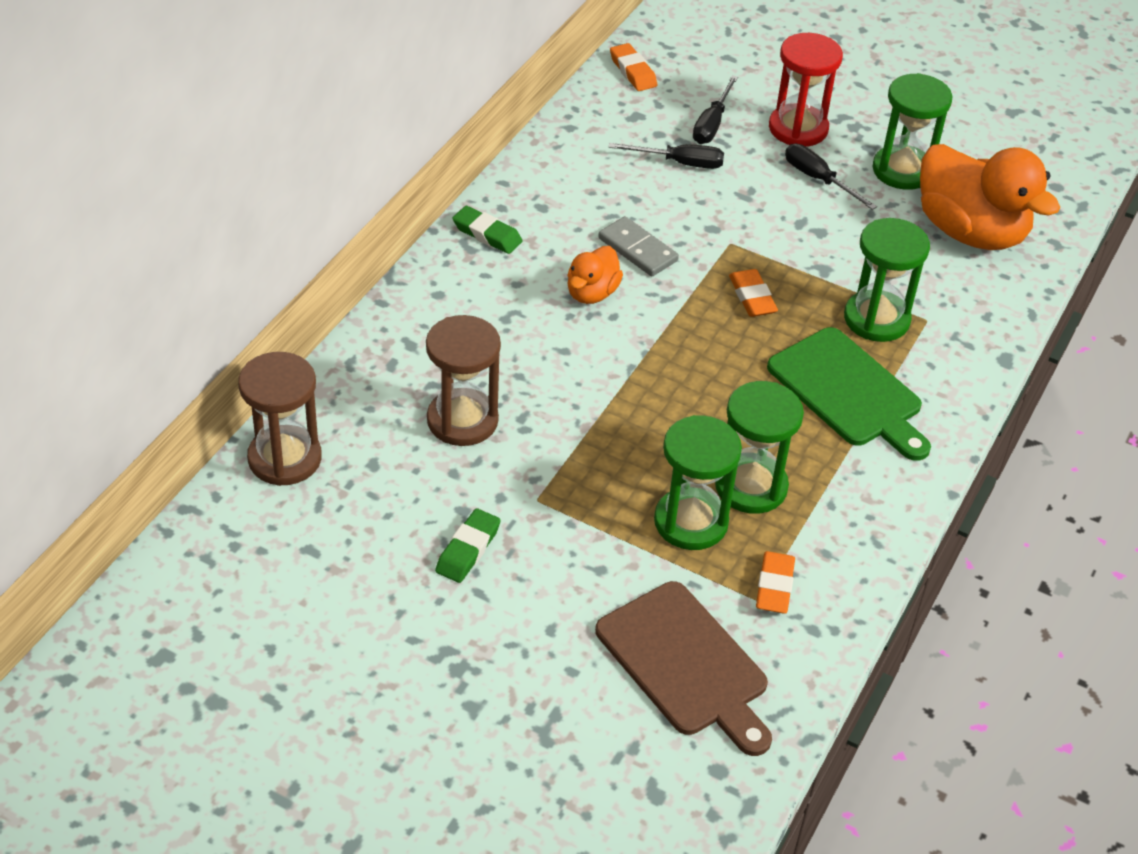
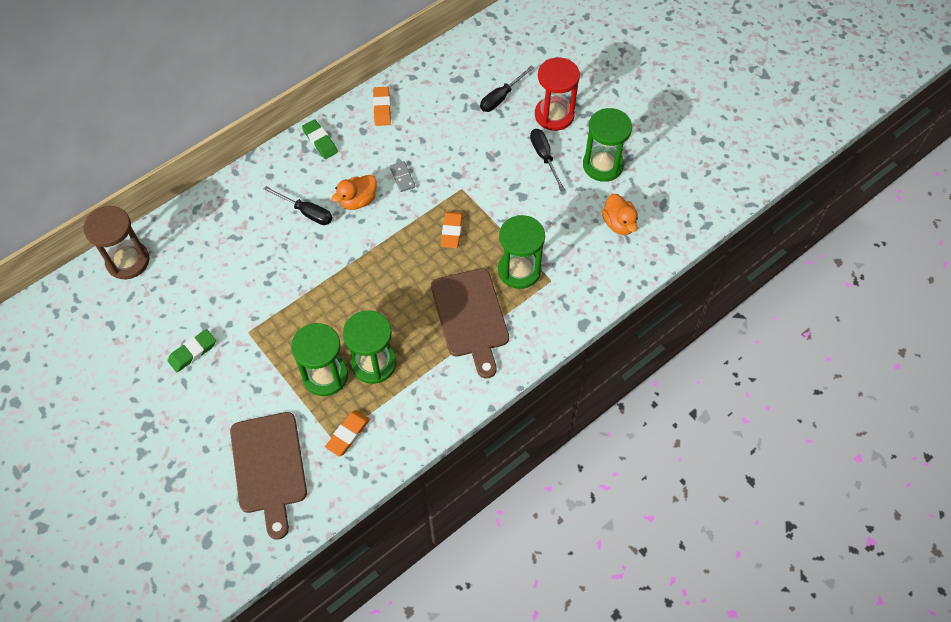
camera: 25 degrees right, 15 degrees up
(462, 420) = (236, 266): brown hourglass -> none
(633, 71) = (474, 45): orange eraser -> orange eraser (382, 108)
(637, 250) = (402, 177): grey domino -> grey domino, size x0.66
(680, 163) = (464, 121): black screwdriver -> black screwdriver (306, 212)
(849, 392) = (470, 317): green cutting board -> brown cutting board
(970, 232) = (619, 224): orange duck -> orange duck, size x0.50

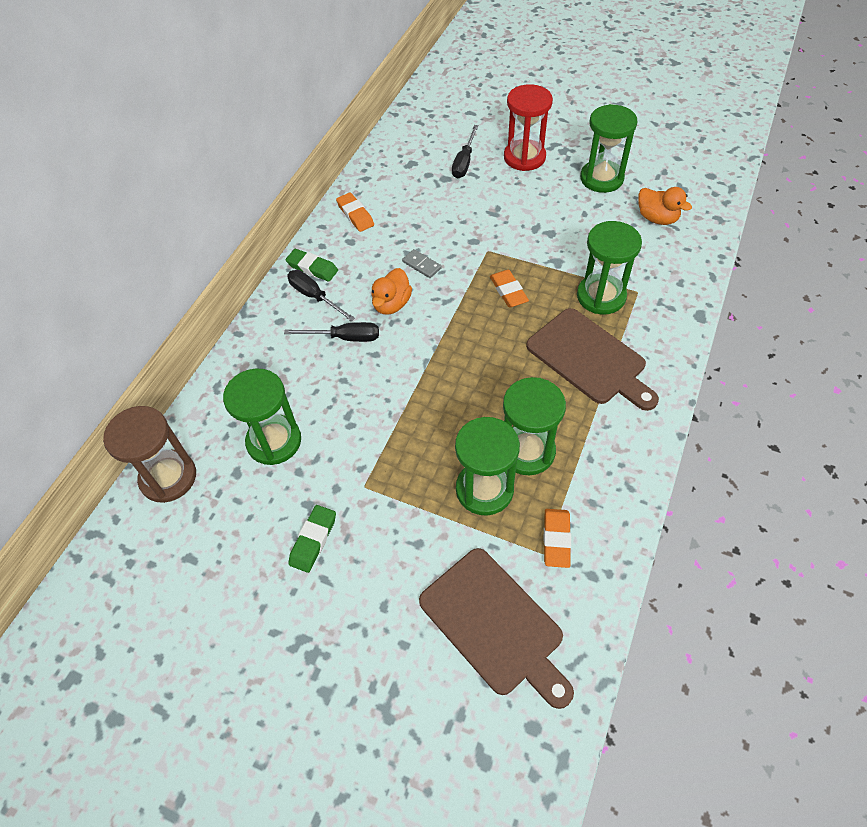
camera: 25 degrees left, 5 degrees down
(209, 269) = (274, 441): none -> green hourglass
(544, 157) = (544, 193): black screwdriver -> black screwdriver (314, 296)

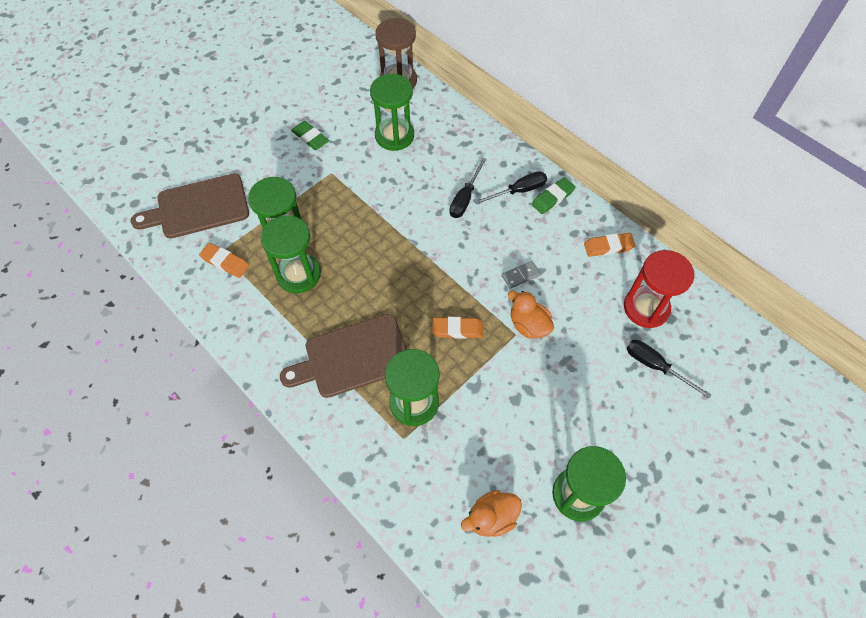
camera: 110 degrees right, 5 degrees up
(391, 304) = (485, 239): orange duck -> orange duck (528, 325)
(524, 157) = (643, 430): red hourglass -> red hourglass (646, 308)

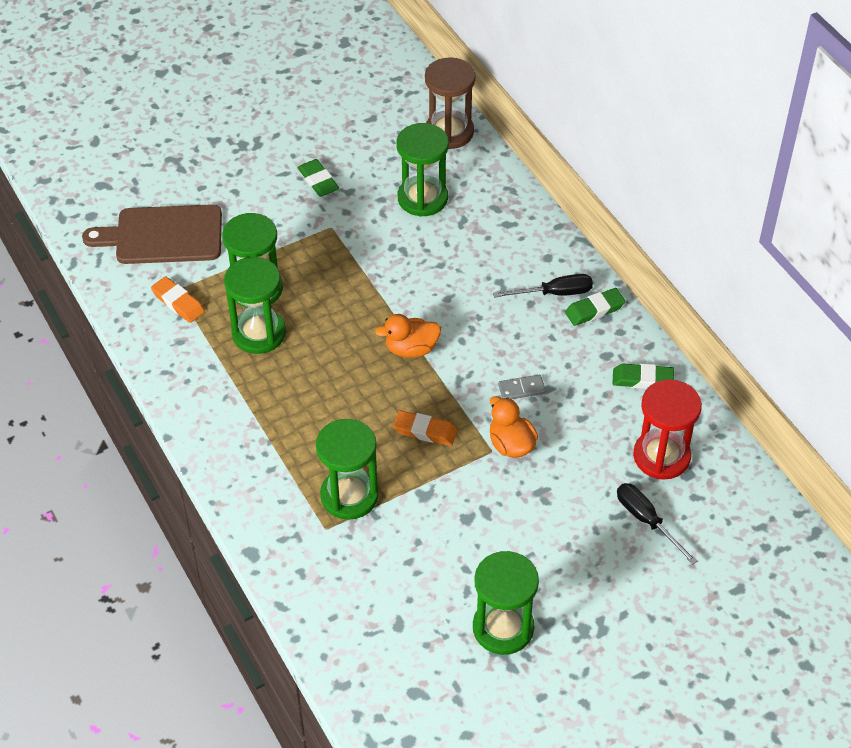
camera: 15 degrees right, 10 degrees down
(352, 357) = (294, 434): brown cutting board -> none
(465, 198) = (485, 288): black screwdriver -> none
(491, 518) = (397, 627): orange duck -> orange duck (411, 349)
(608, 247) = (642, 379): orange eraser -> green eraser

